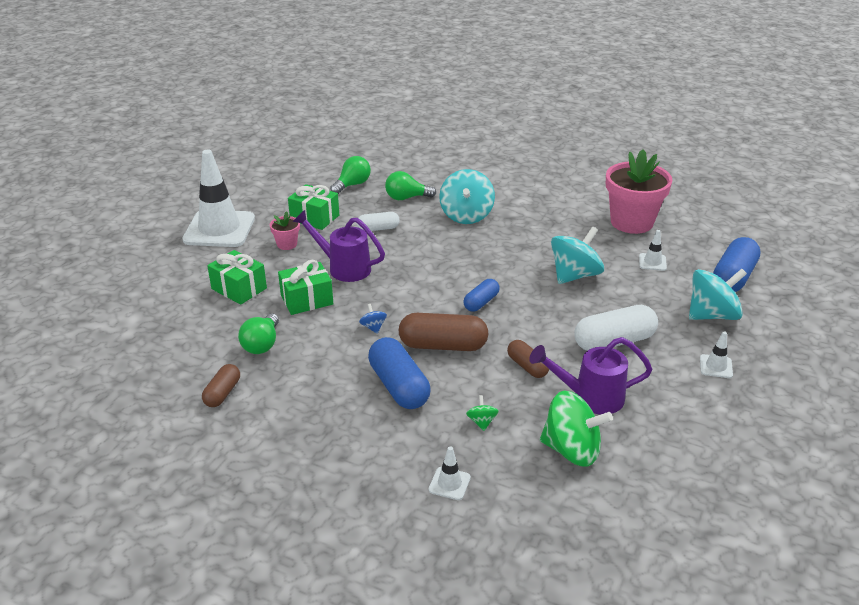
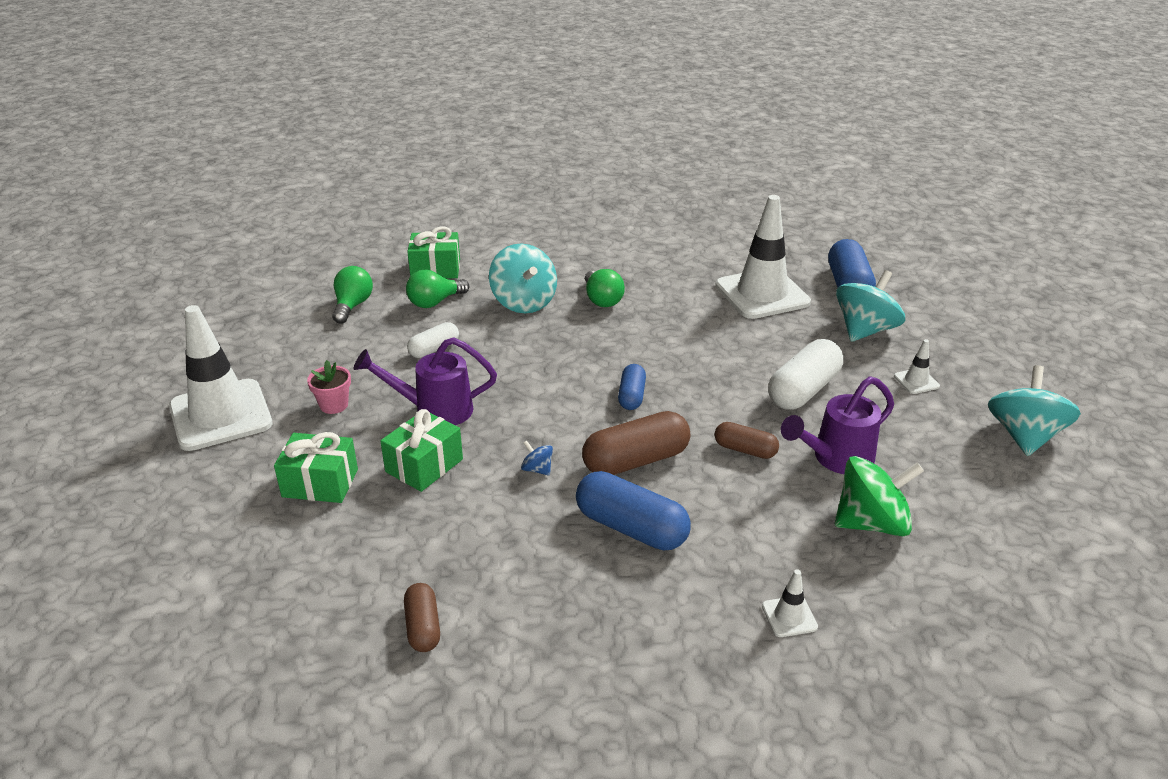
camera: 30 degrees left, 0 degrees up
(262, 344) = (417, 543): green light bulb -> green light bulb (602, 300)
(314, 218) = (340, 360): green gift -> green gift (435, 269)
(481, 422) = (757, 531): green spinning top -> none
(574, 275) = (700, 333): turquoise spinning top -> turquoise spinning top (1024, 436)
(631, 222) = (703, 258): pink flower pot -> none
(652, 262) = (762, 294): white traffic cone -> white traffic cone, size x2.44

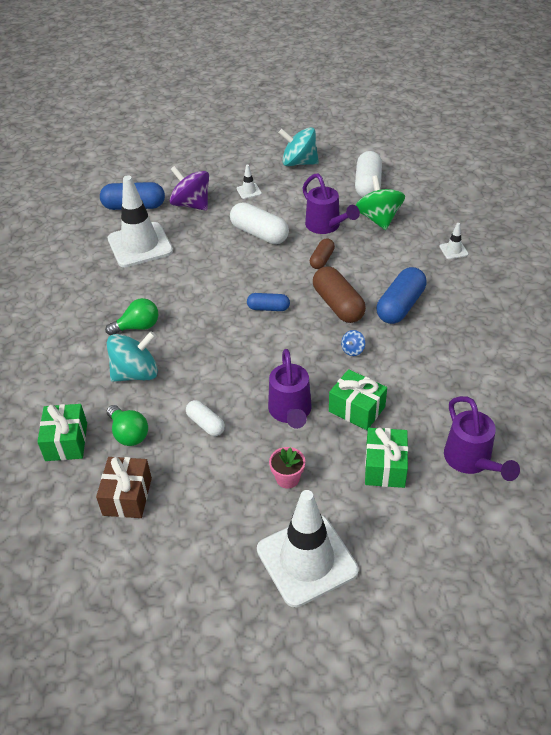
camera: 90 degrees left, 10 degrees up
(297, 567) = (471, 461): none -> purple watering can
(352, 306) = (127, 496): green light bulb -> brown gift
(423, 627) = (503, 389): brown capsule -> none
(865, 330) = (191, 204): turquoise spinning top -> purple spinning top
(980, 517) = (367, 185): none -> white capsule

